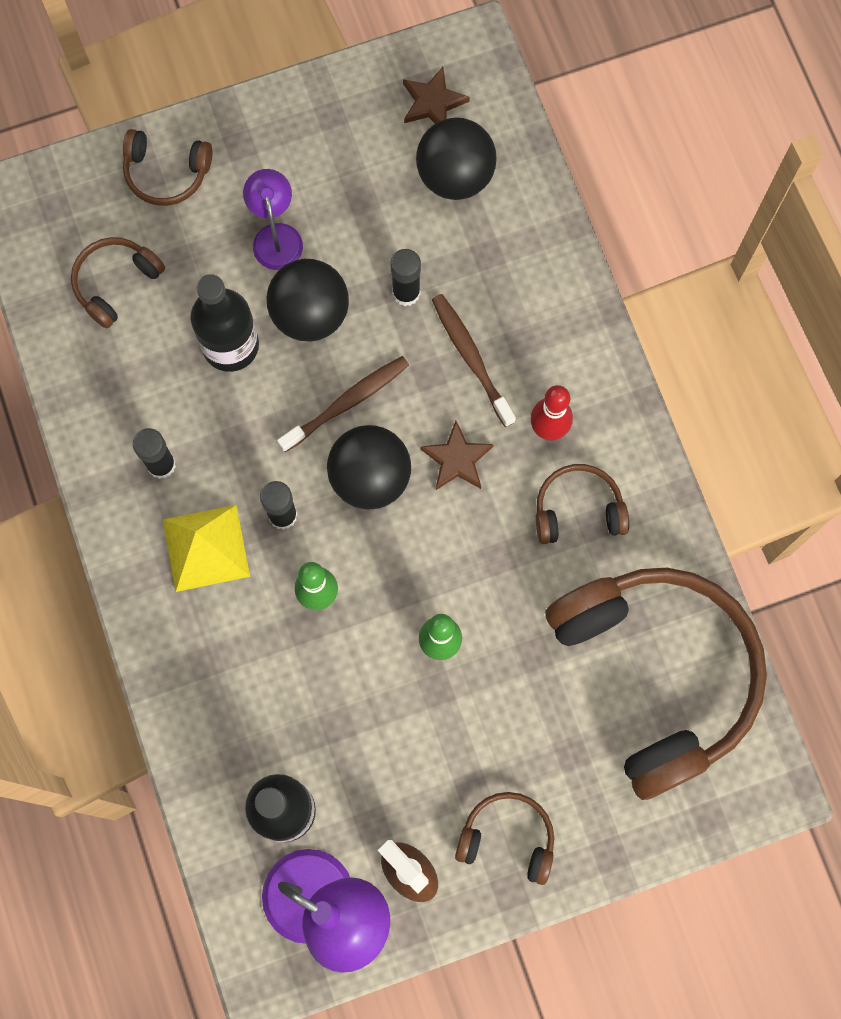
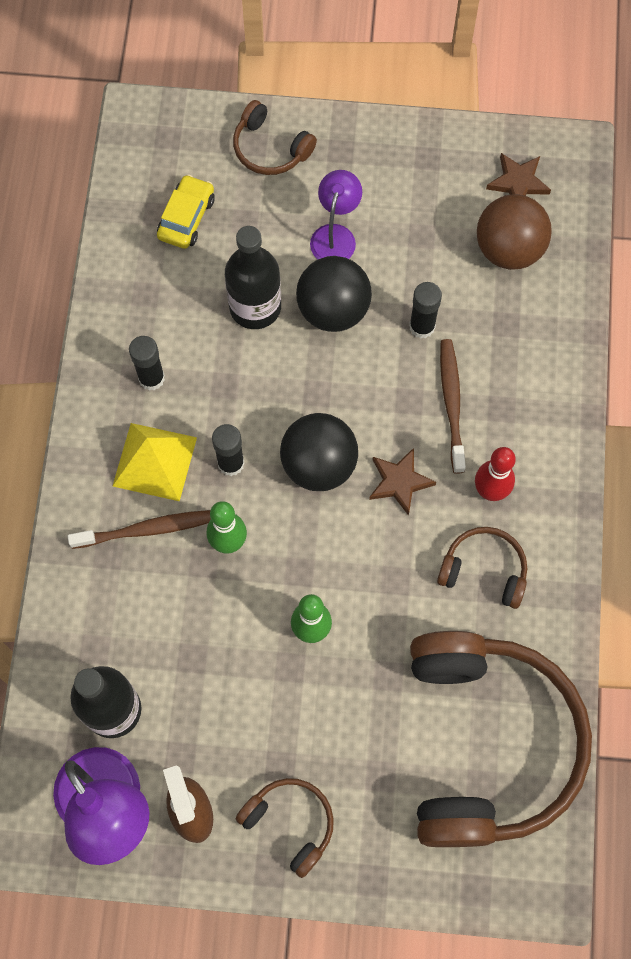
camera: 25 degrees right, 5 degrees down
(115, 283) = (186, 217): brown headphones -> yellow car
(347, 403) = (329, 395): brown toothbrush -> brown toothbrush (147, 529)
(455, 176) = (509, 249): black ball -> brown ball

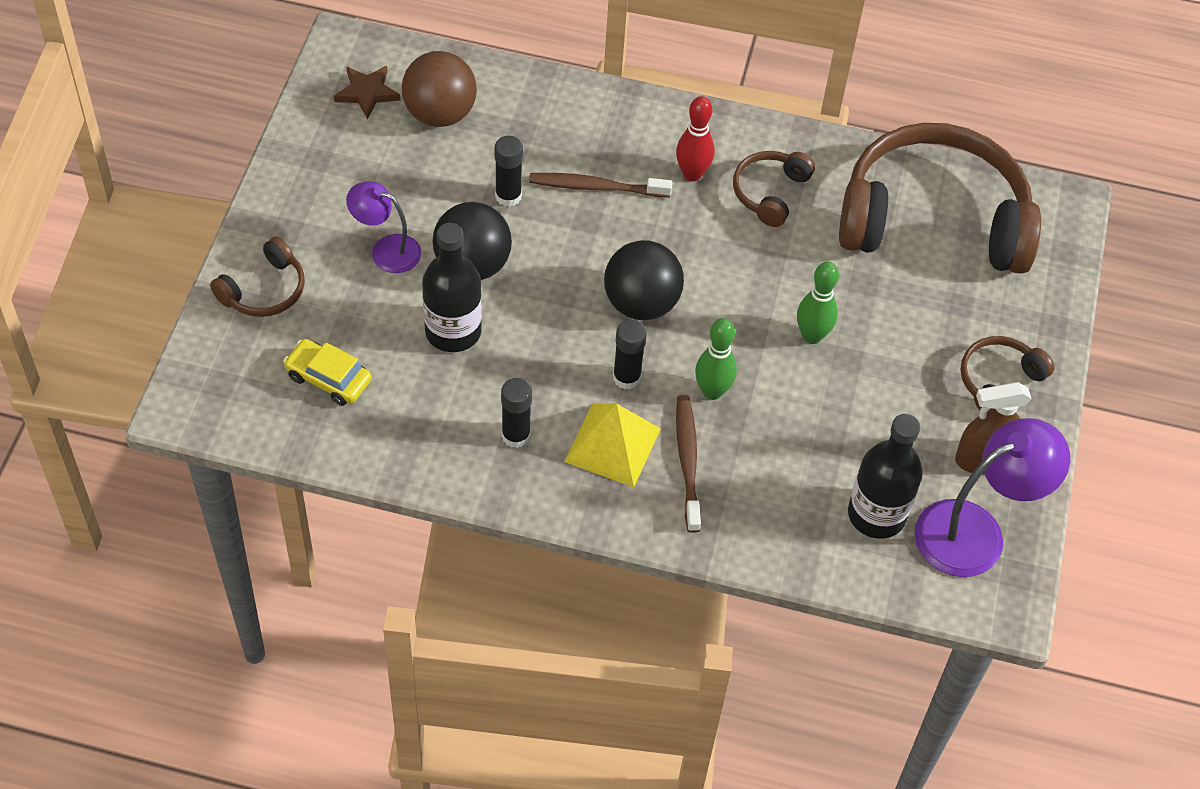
camera: 85 degrees left, 15 degrees down
(399, 482) = (671, 241): brown star -> none

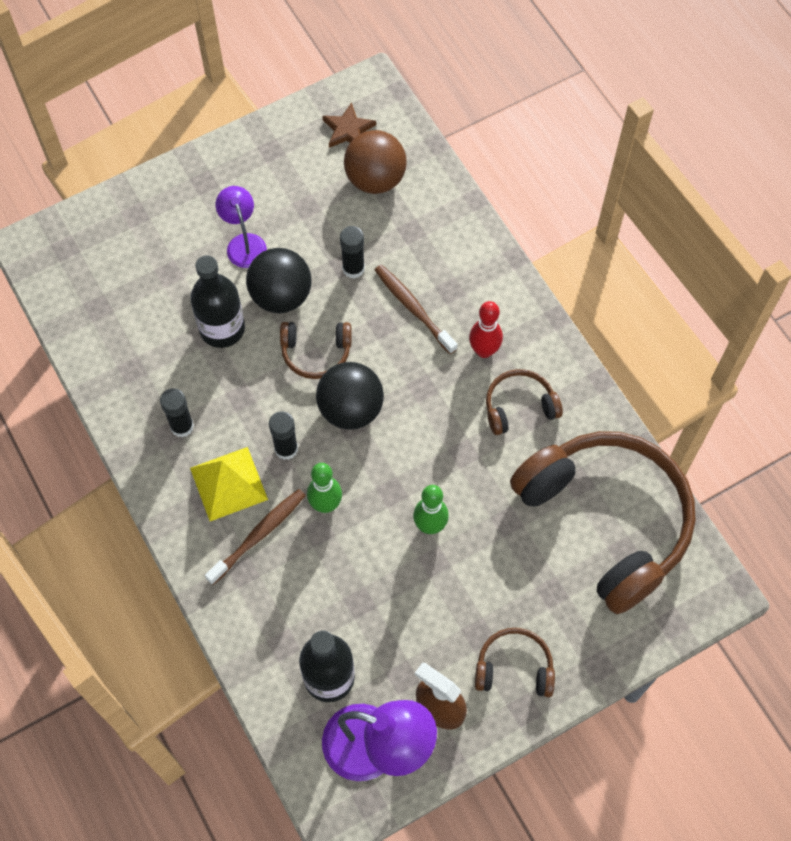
camera: 50 degrees right, 10 degrees up
(264, 290) = (150, 211): brown headphones -> brown headphones (316, 353)
(328, 378) = (123, 297): yellow car -> none

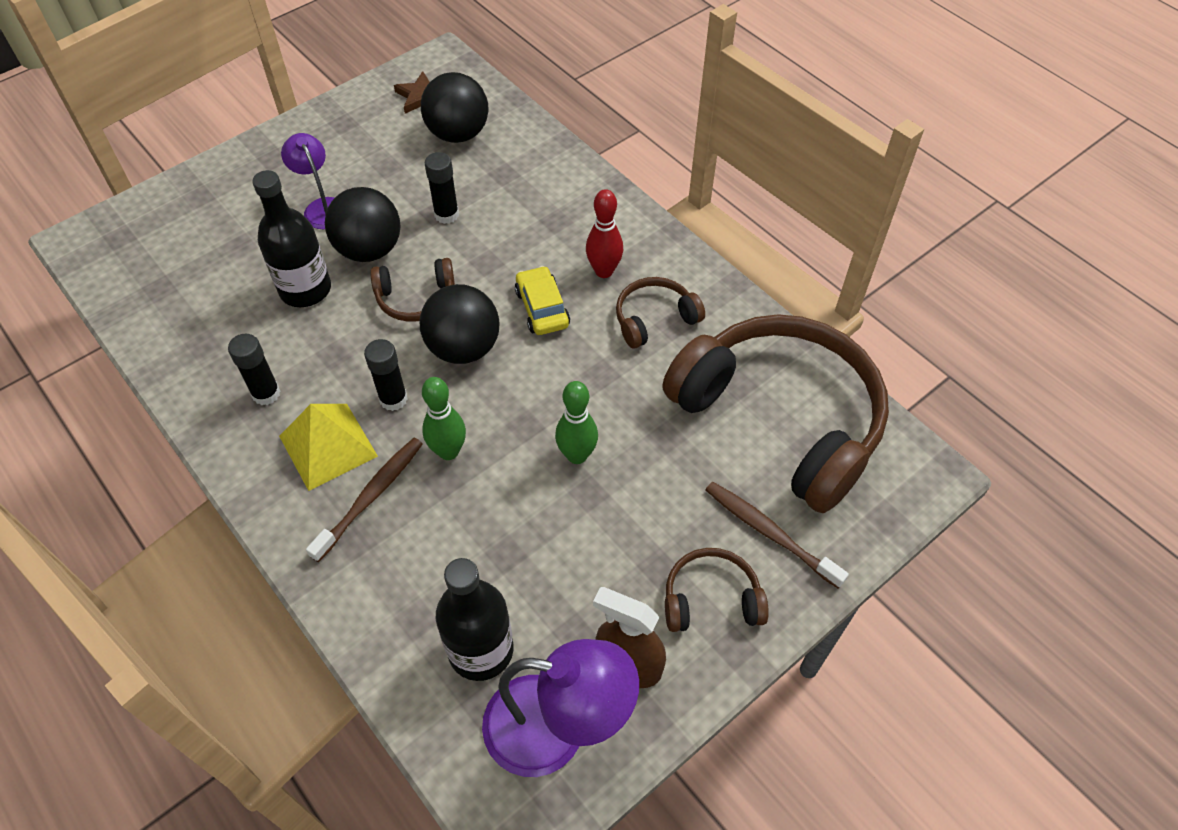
camera: 10 degrees left, 10 degrees down
(375, 179) = (458, 134): brown ball -> black ball
(413, 308) = (518, 242): brown toothbrush -> brown toothbrush (769, 533)
(423, 380) = (542, 308): none -> yellow car

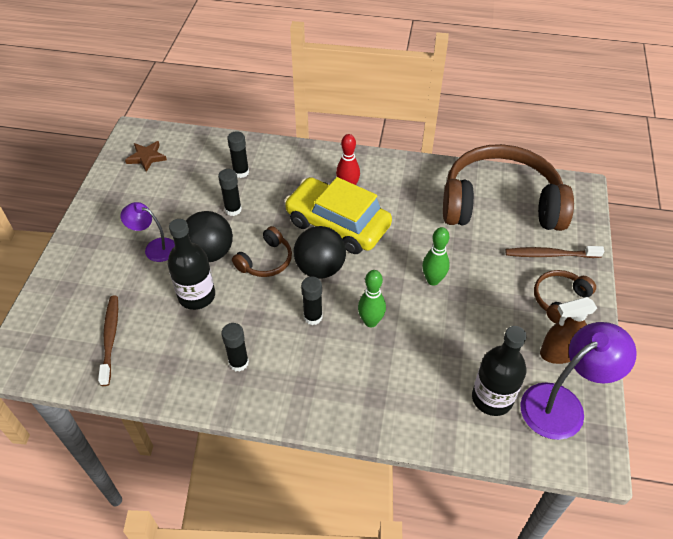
camera: 40 degrees left, 5 degrees down
(328, 446) = (305, 363): yellow pyramid -> none
(371, 497) = (357, 371): brown toothbrush -> brown toothbrush (110, 338)
(458, 134) = (191, 166): black ball -> none
(503, 174) = (241, 172): none -> black glue stick
(542, 308) = (337, 224): yellow car -> yellow car, size x2.01
(654, 318) = (396, 195): brown headphones -> none

